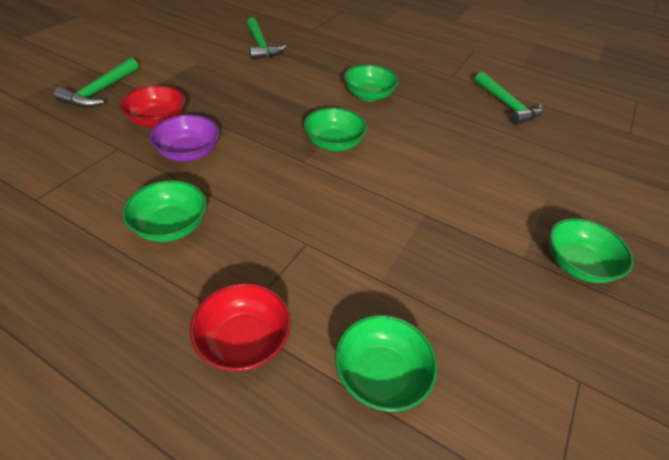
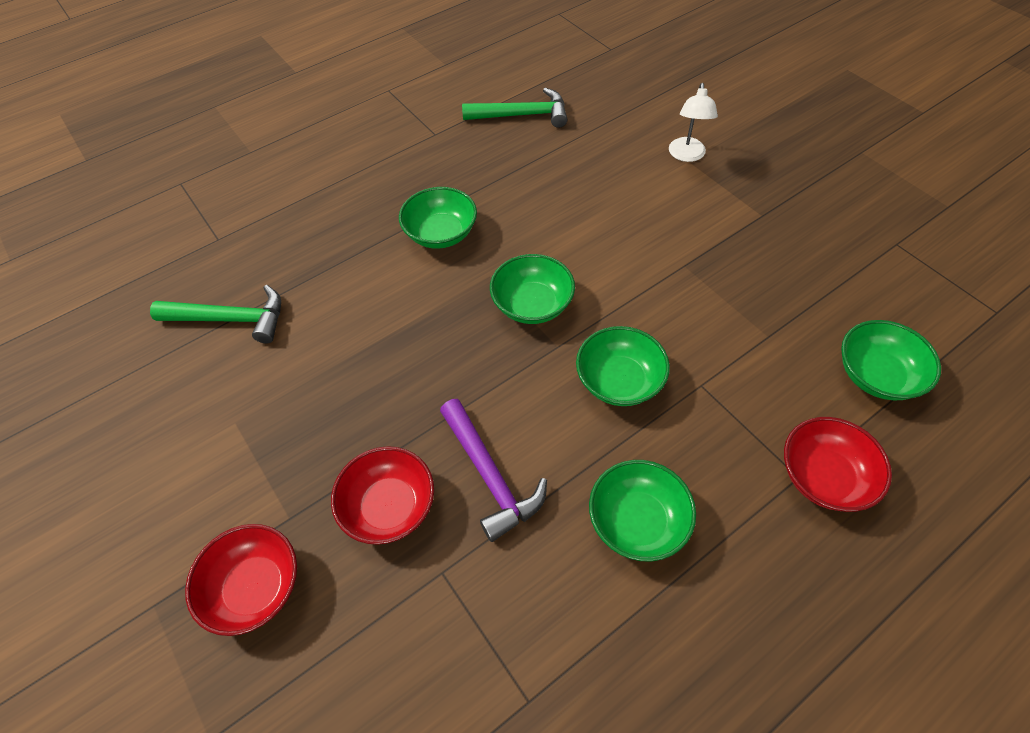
camera: 60 degrees left, 10 degrees up
(101, 91) = (255, 587): green hammer -> red bowl
(189, 153) = (490, 476): purple bowl -> purple hammer
(551, 196) = (686, 155): none -> white lamp
(577, 264) = (779, 183): green bowl -> green bowl (619, 381)

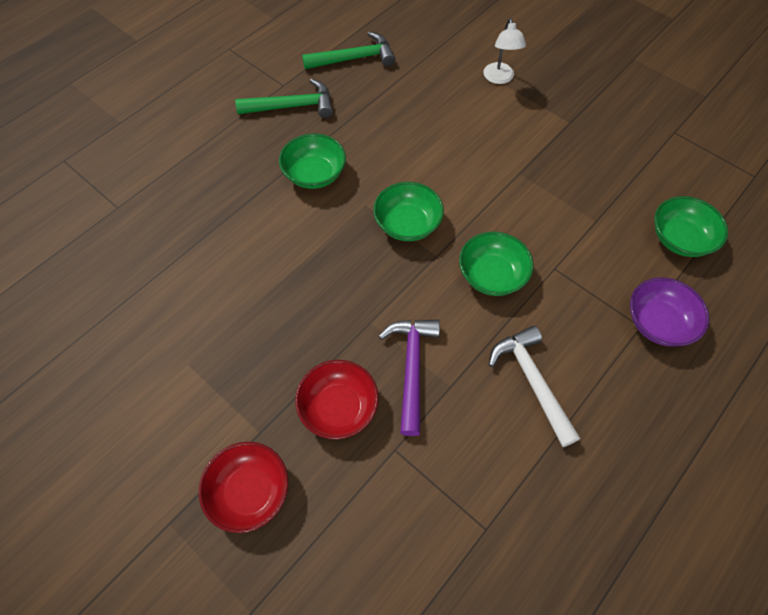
camera: 15 degrees left, 5 degrees up
(231, 319) = (154, 277): green hammer -> green hammer (292, 106)
(490, 476) = (411, 368): purple hammer -> purple hammer turned 135 degrees counterclockwise
(637, 521) = (532, 381): green bowl -> white hammer
(824, 476) = (658, 322): red bowl -> purple bowl

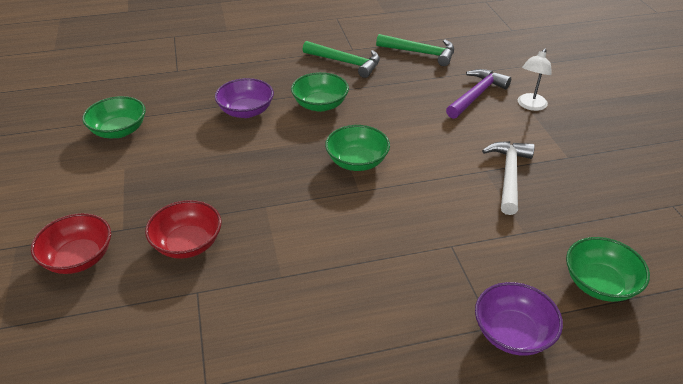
camera: 35 degrees right, 20 degrees down
(247, 221) = (246, 111): none -> purple bowl
(411, 368) = (264, 249): purple hammer -> purple hammer (476, 95)
(492, 275) = (390, 224): green bowl -> green bowl (119, 131)
(532, 381) = (350, 310): white hammer -> white hammer (509, 175)

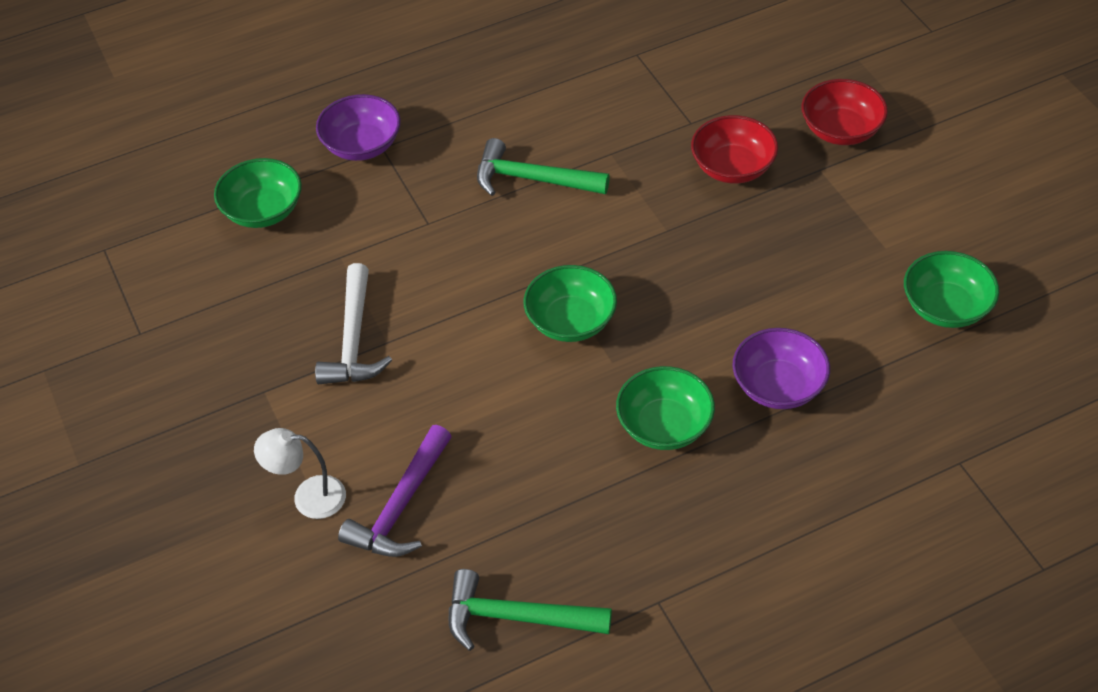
camera: 170 degrees right, 10 degrees up
(346, 62) = (657, 552): green hammer -> green hammer (533, 179)
(530, 106) = (308, 497): white lamp -> white lamp turned 105 degrees counterclockwise

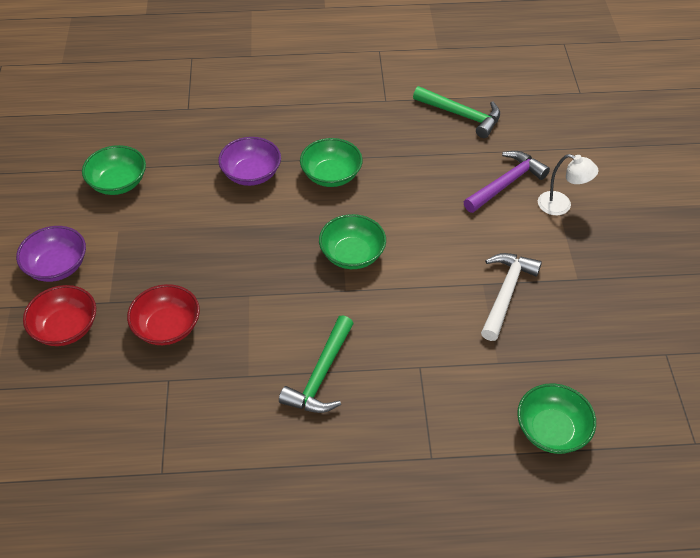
camera: 160 degrees left, 0 degrees up
(362, 145) = (448, 467): purple bowl -> purple bowl (57, 266)
(533, 179) = (321, 375): green hammer -> green hammer turned 75 degrees clockwise

